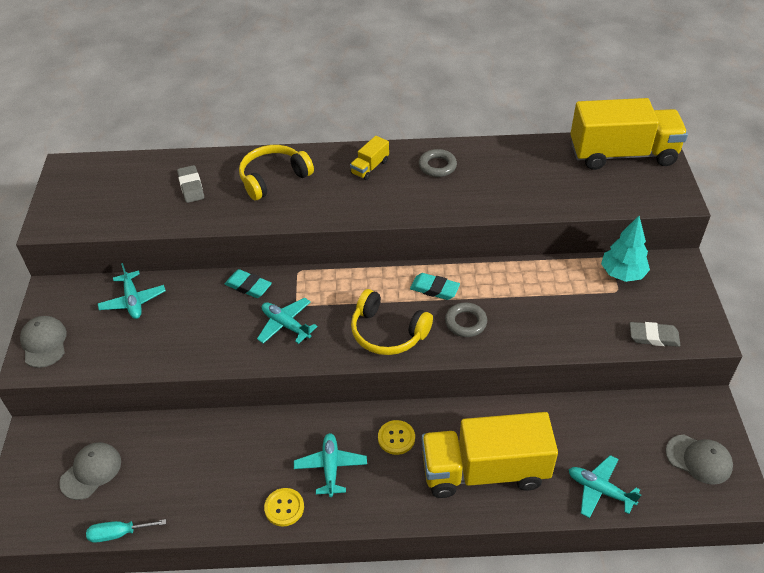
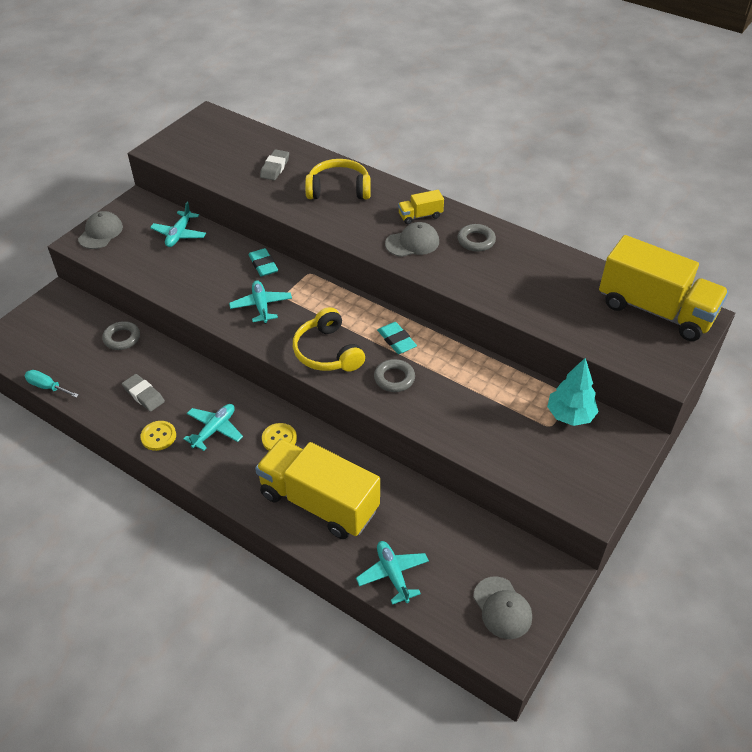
camera: 35 degrees right, 0 degrees up
(91, 471) = (68, 338): grey cap -> grey cap (412, 243)
(150, 437) = (122, 338): none -> grey ring
(653, 337) = (541, 479): grey eraser -> grey eraser (143, 395)

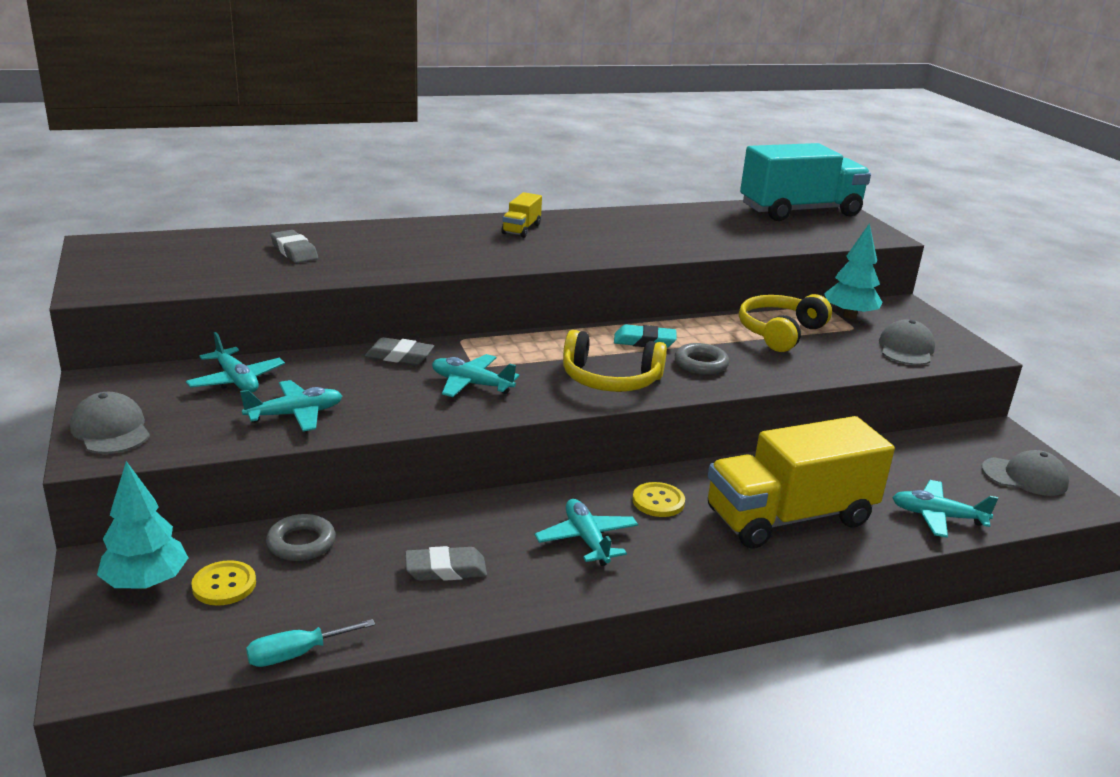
camera: 55 degrees left, 20 degrees down
(56, 315) = (146, 583): none -> turquoise tree
(158, 436) = (543, 588): yellow button -> yellow button (224, 585)
(167, 271) = (295, 414): none -> turquoise plane
(263, 265) = (399, 356): turquoise eraser -> grey eraser
(339, 189) = (403, 241): yellow headphones -> yellow headphones (779, 332)
(412, 243) = (558, 246): grey cap -> grey cap (906, 349)
(476, 241) = (602, 225): grey ring -> none
(655, 310) = (800, 211): yellow truck -> turquoise truck

